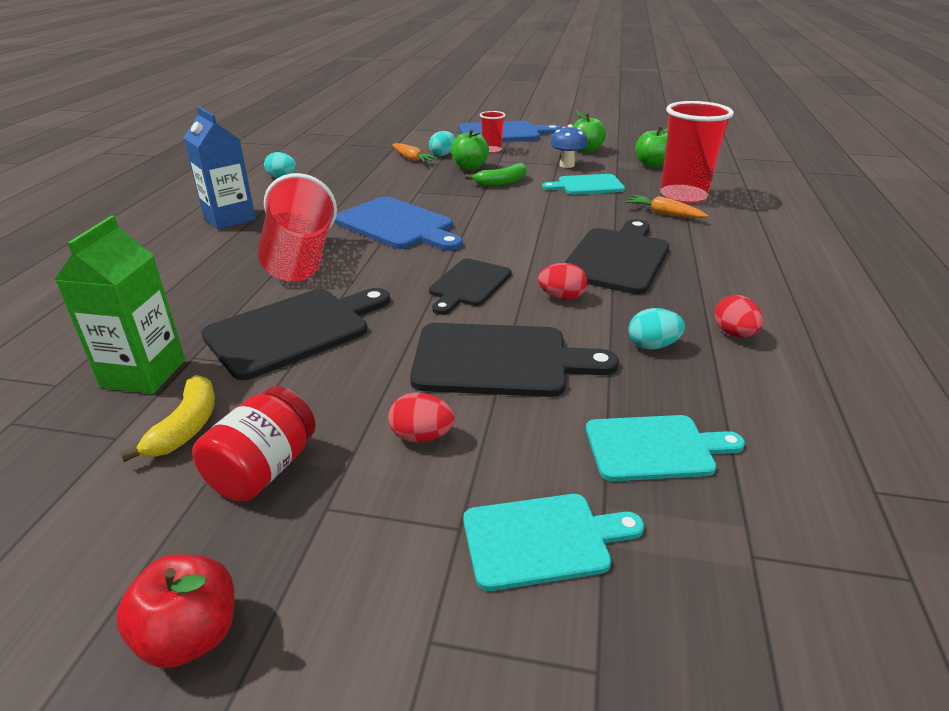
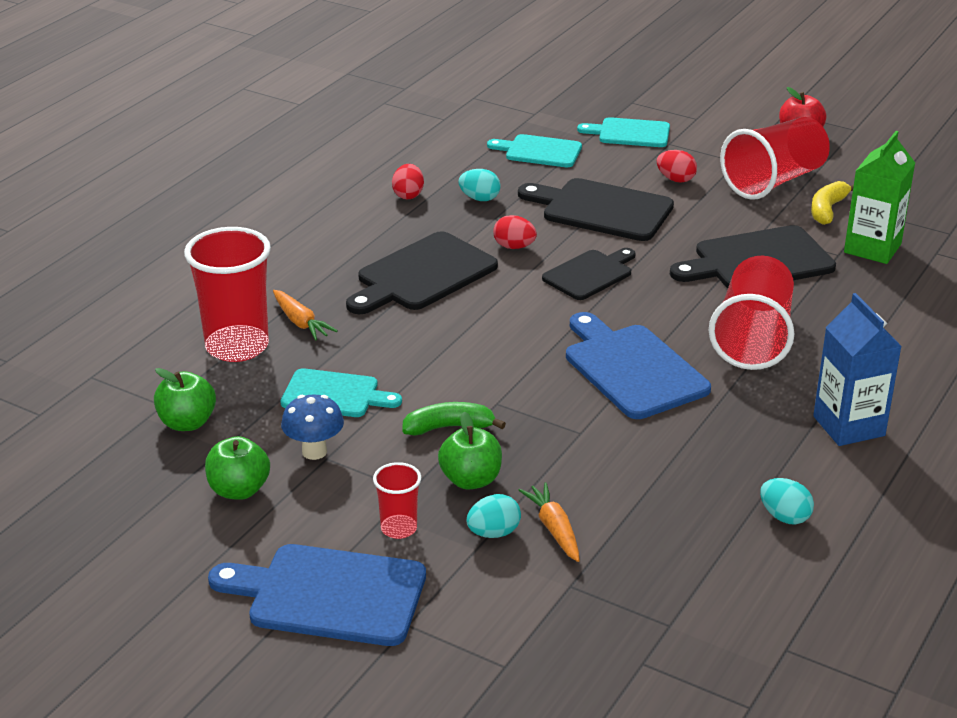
camera: 160 degrees left, 0 degrees up
(263, 469) = (774, 181): red jar -> red cup

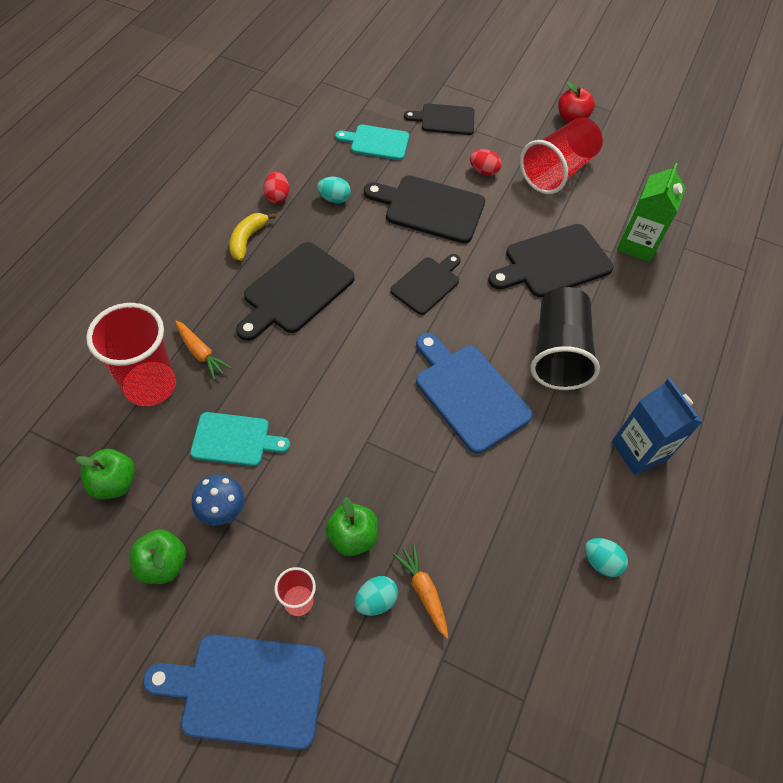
camera: 10 degrees left, 25 degrees up
(449, 427) = (330, 473): green banana -> none
(514, 247) = (365, 254): red egg -> none
(630, 133) = (444, 119): turquoise cutting board -> black cutting board
(753, 338) = (558, 352): red cup -> black cup
(827, 210) = (600, 202): yellow banana -> yellow banana (247, 239)

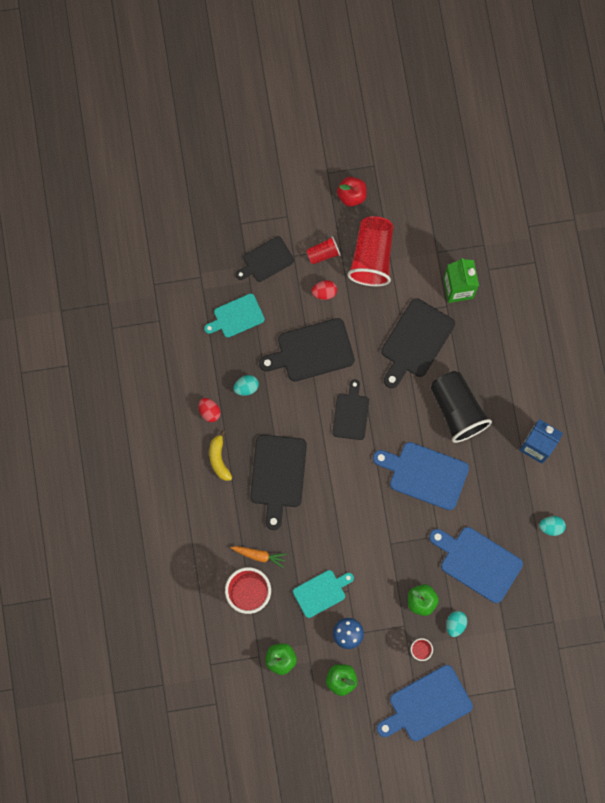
camera: 30 degrees left, 20 degrees up
(423, 592) = (475, 603): orange carrot -> none
(465, 539) = (477, 562): none -> blue cutting board
(507, 143) = (323, 253): none -> red cup

